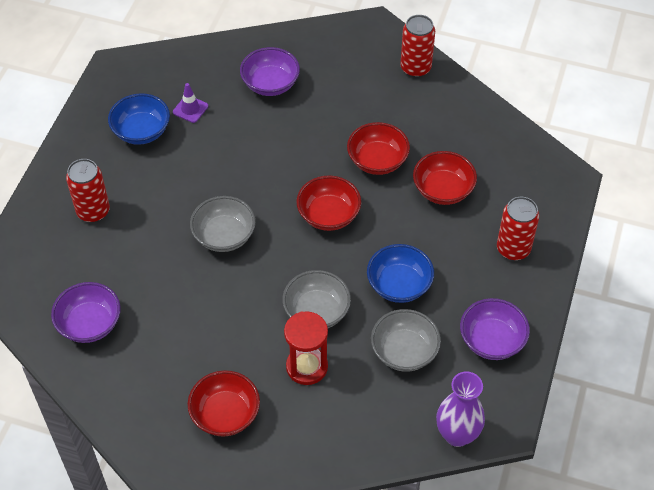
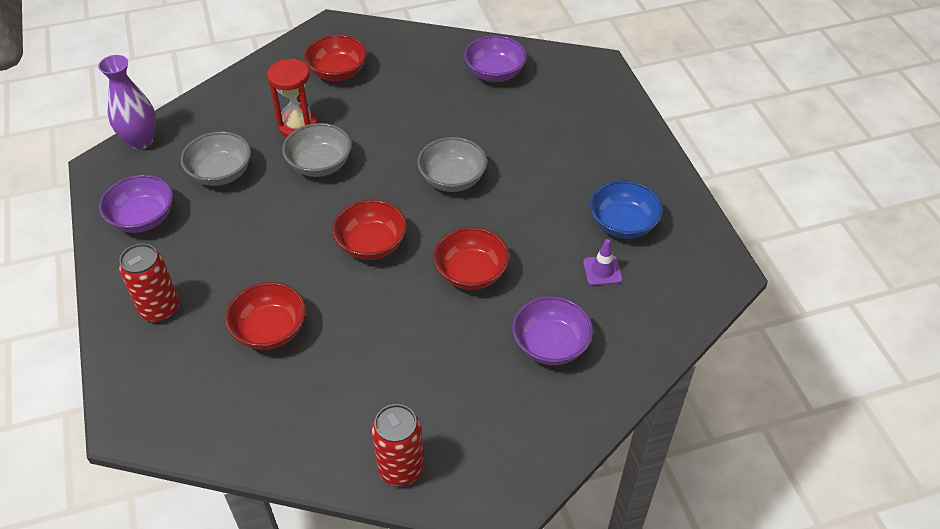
camera: 145 degrees right, 5 degrees down
(93, 211) = (583, 141): red can -> none
(377, 161) = (363, 323): red bowl -> red bowl (471, 273)
(399, 285) = (259, 220): blue bowl -> none

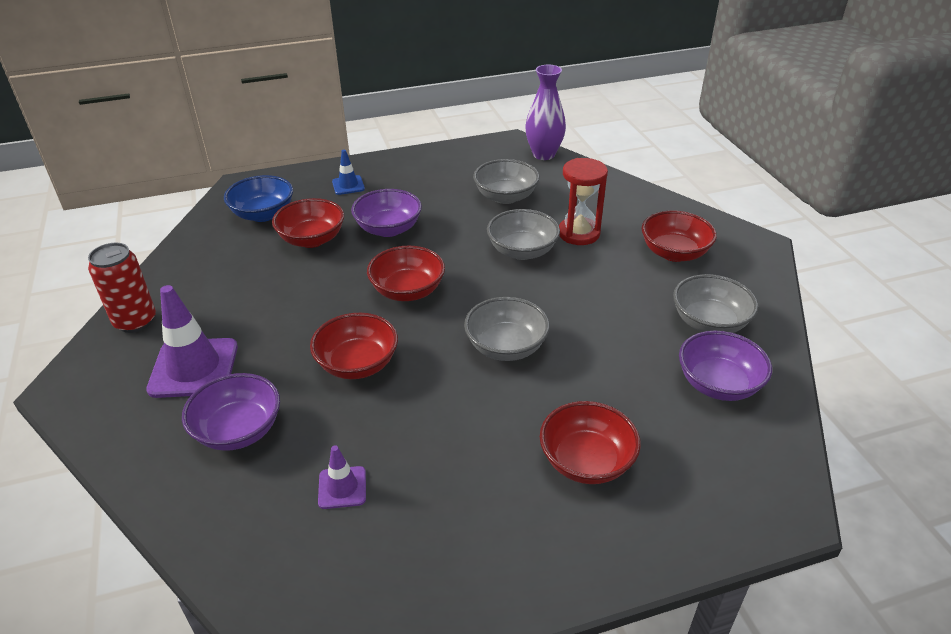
camera: 90 degrees right, 10 degrees down
(143, 218) = (449, 166): purple bowl -> purple bowl (388, 229)
(159, 309) = (348, 185): red can -> blue traffic cone
(429, 67) = (709, 322): none -> grey bowl
(474, 396) = (194, 368): none -> purple traffic cone
(568, 143) = (586, 461): none -> red bowl
(622, 224) = (424, 517): blue bowl -> blue bowl (263, 214)

